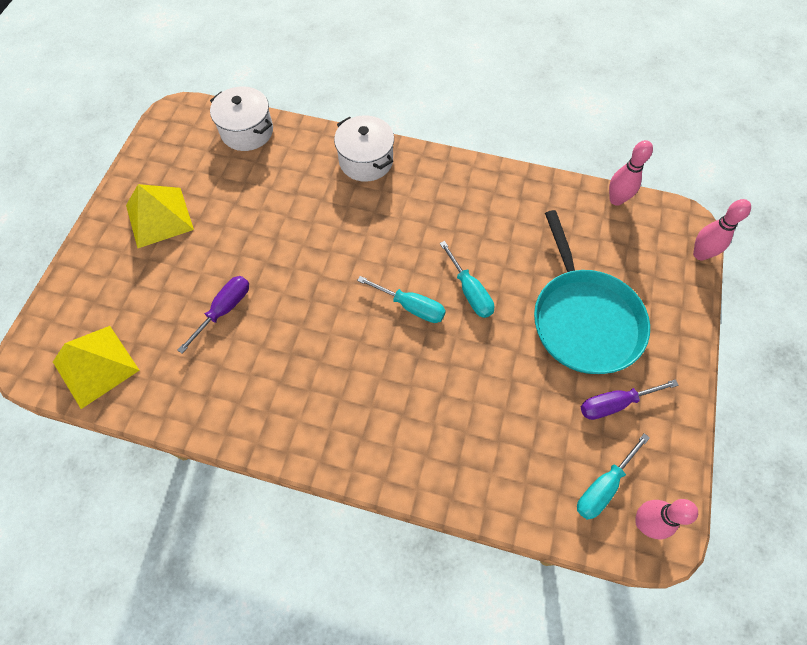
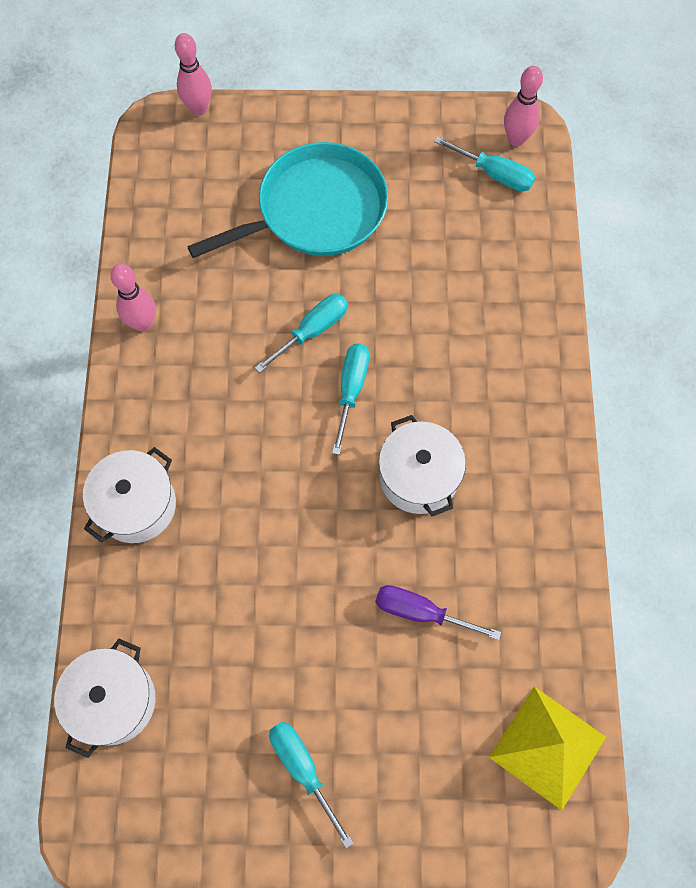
camera: 105 degrees left, 5 degrees up
(159, 217) = (303, 769): yellow pyramid -> turquoise screwdriver
(325, 336) = (419, 477): none -> white pot
(614, 404) = (406, 173): purple screwdriver -> none
(616, 200) = (139, 196): pink bowling pin -> pink bowling pin (143, 323)

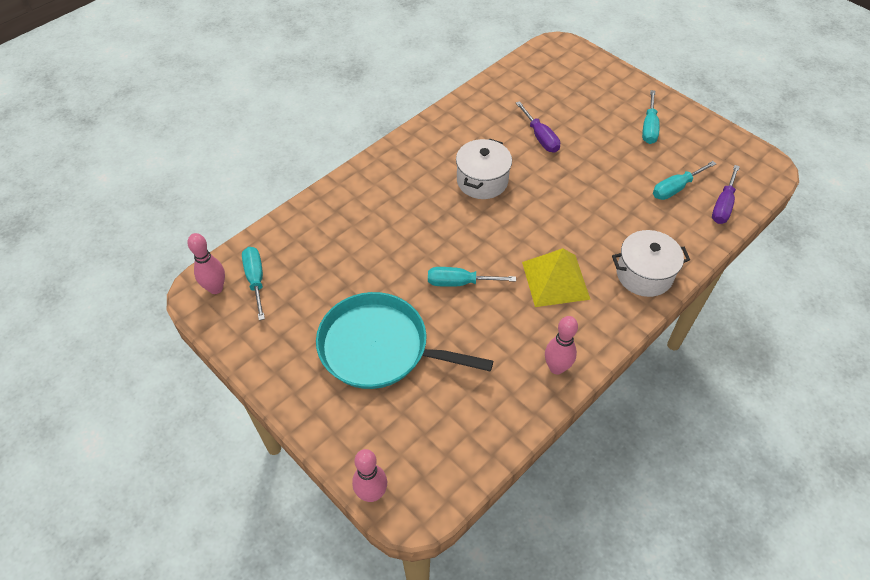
camera: 135 degrees left, 15 degrees down
(113, 700) = (723, 205): white pot -> purple screwdriver
(351, 390) = (472, 239): turquoise screwdriver -> turquoise screwdriver (675, 188)
(547, 746) = (537, 70): yellow pyramid -> yellow pyramid (555, 280)

